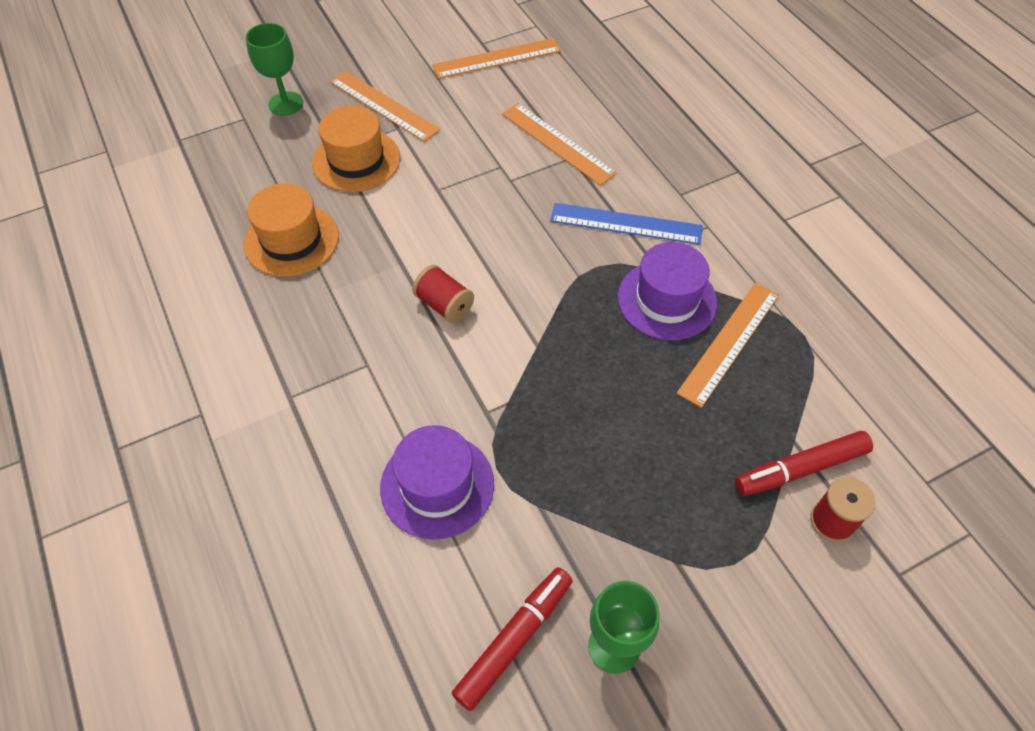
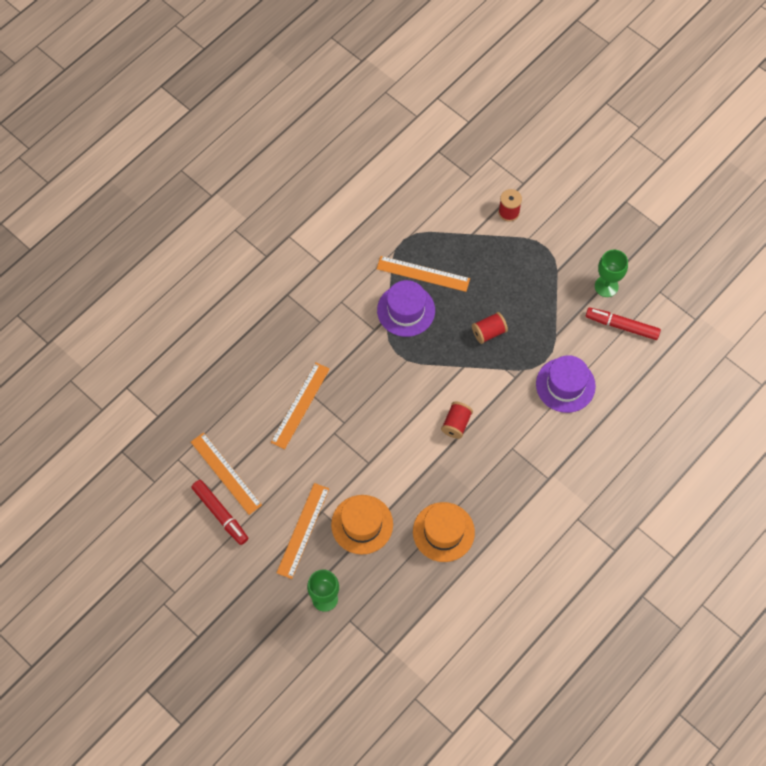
camera: 110 degrees left, 10 degrees up
(586, 401) = (488, 332): none -> red spool
(626, 224) = (356, 346): blue ruler -> none
(801, 469) = (486, 229): red marker -> red marker (220, 513)

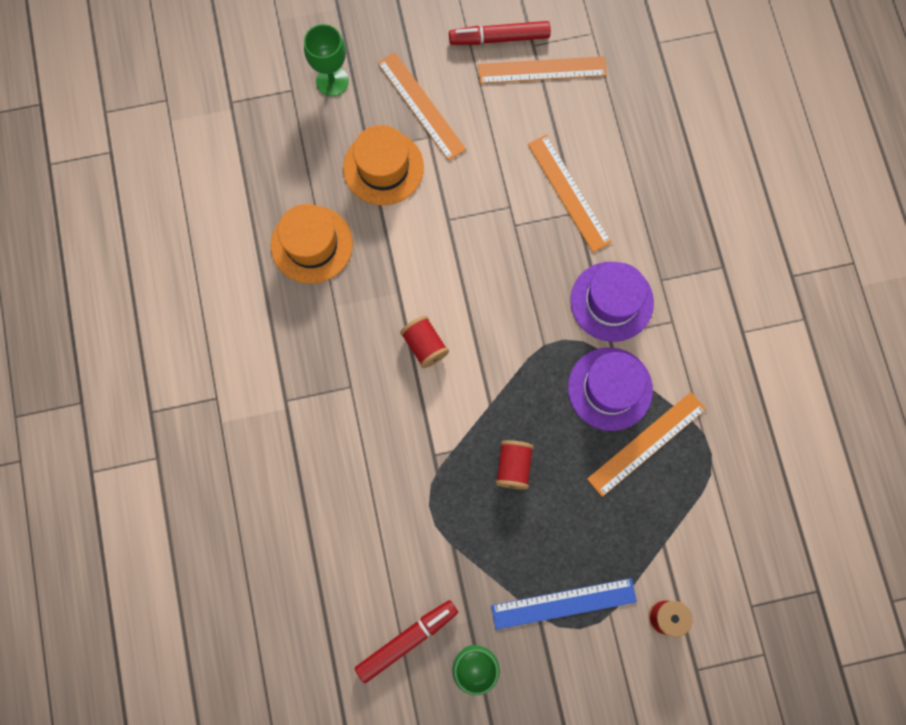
camera: 125 degrees right, 10 degrees up
(541, 263) = (563, 603): none -> blue ruler
(565, 385) = (381, 508): purple hat -> purple hat (611, 301)

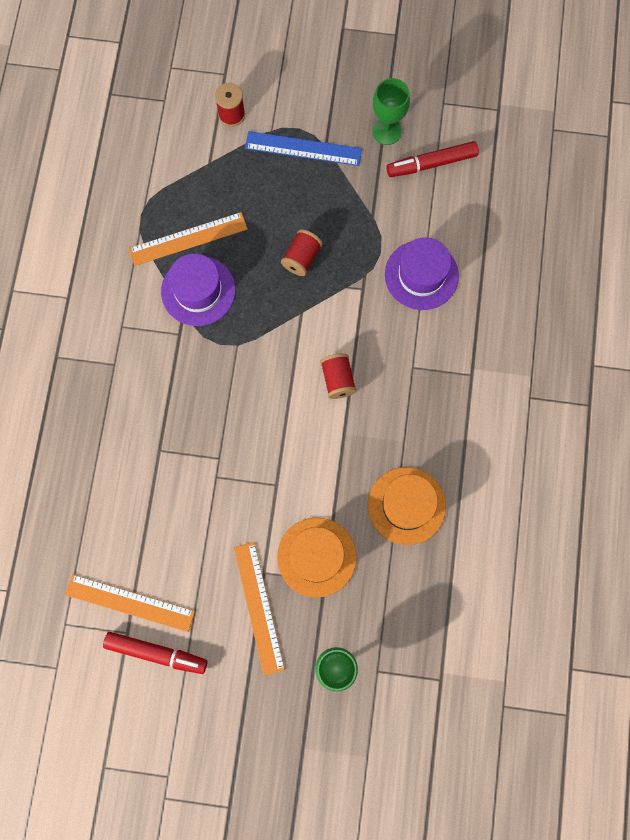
camera: 160 degrees left, 0 degrees up
(569, 193) = (158, 471): orange ruler -> none
(611, 301) = (164, 361): purple hat -> purple hat (421, 275)

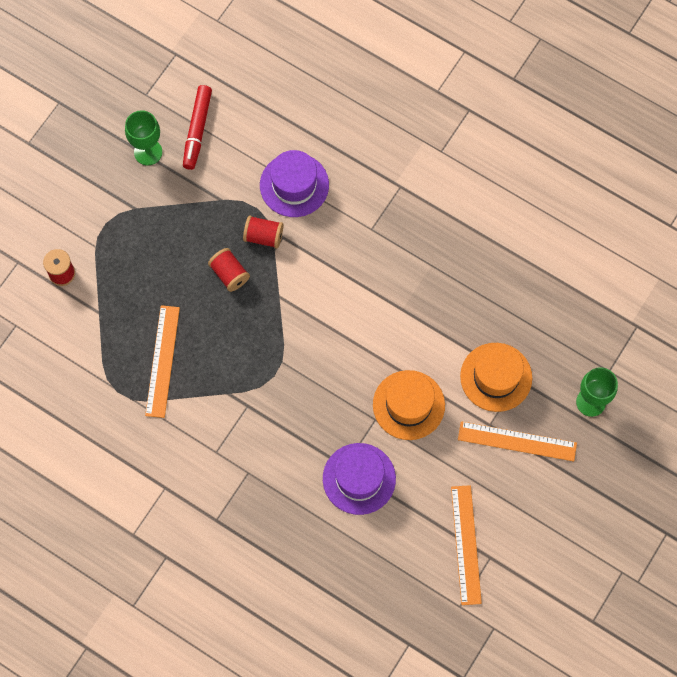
camera: 65 degrees left, 5 degrees down
(130, 603) = (466, 544): orange ruler -> orange ruler turned 45 degrees counterclockwise
(156, 652) = (517, 540): red marker -> none
(198, 291) = (216, 373): purple hat -> purple hat (359, 478)
(303, 148) = (127, 227): blue ruler -> none
(338, 380) = (353, 293): red spool -> red spool (263, 236)
(406, 505) = (486, 287): orange hat -> orange hat (408, 405)

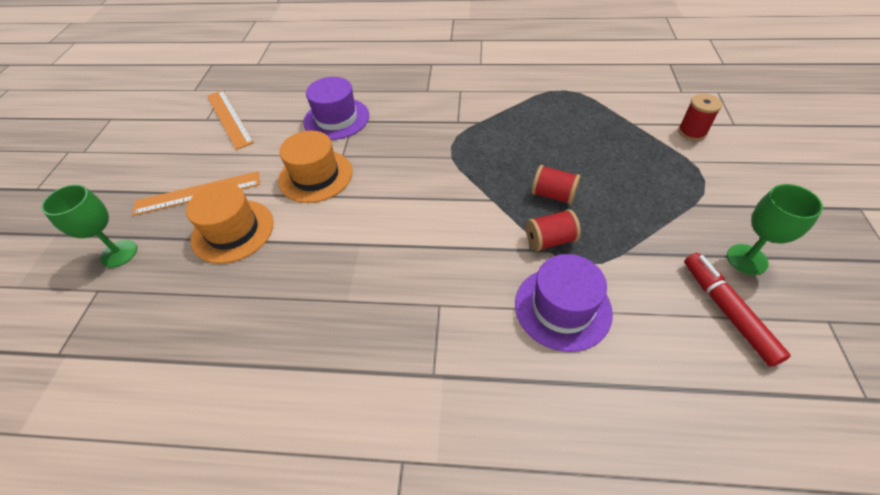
camera: 155 degrees right, 20 degrees down
(162, 361) = (550, 118): orange ruler -> none

